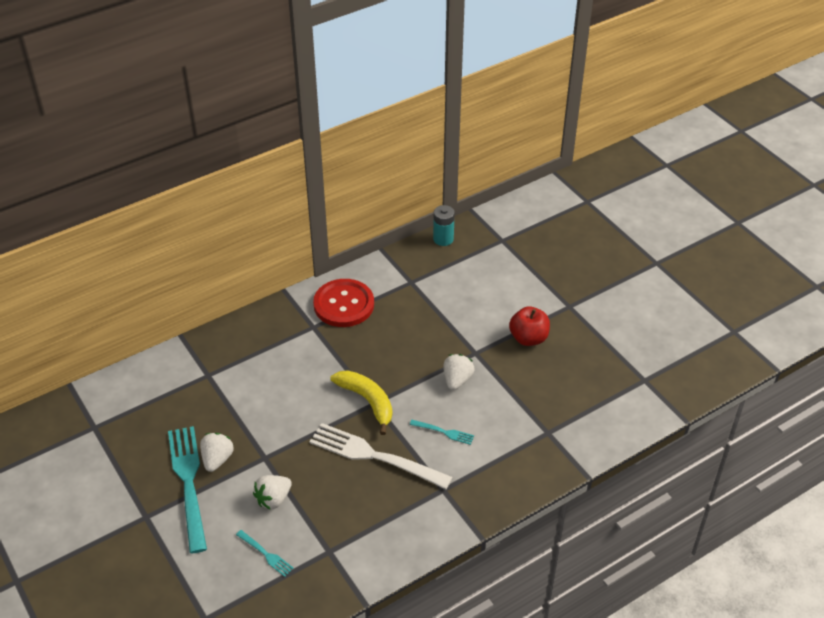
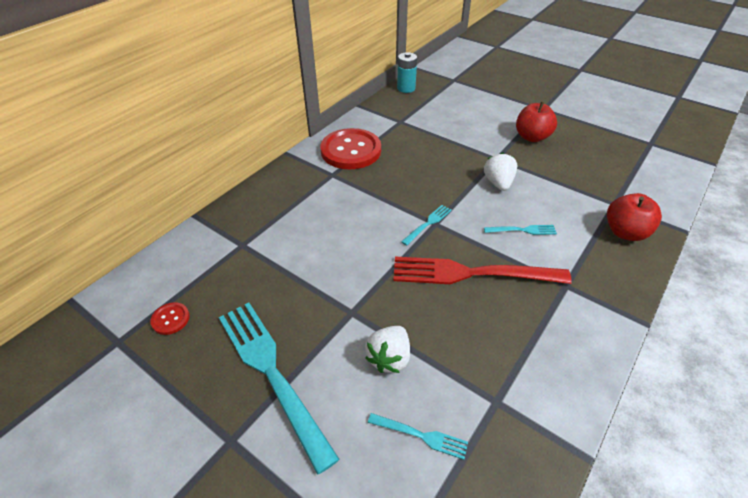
camera: 20 degrees left, 0 degrees up
(134, 421) = (170, 319): none -> red button
(217, 459) = (295, 332): white strawberry -> none
(367, 401) = (428, 224): yellow banana -> turquoise fork
(375, 456) = (472, 273): white fork -> red fork
(532, 461) = (625, 232): none -> red apple

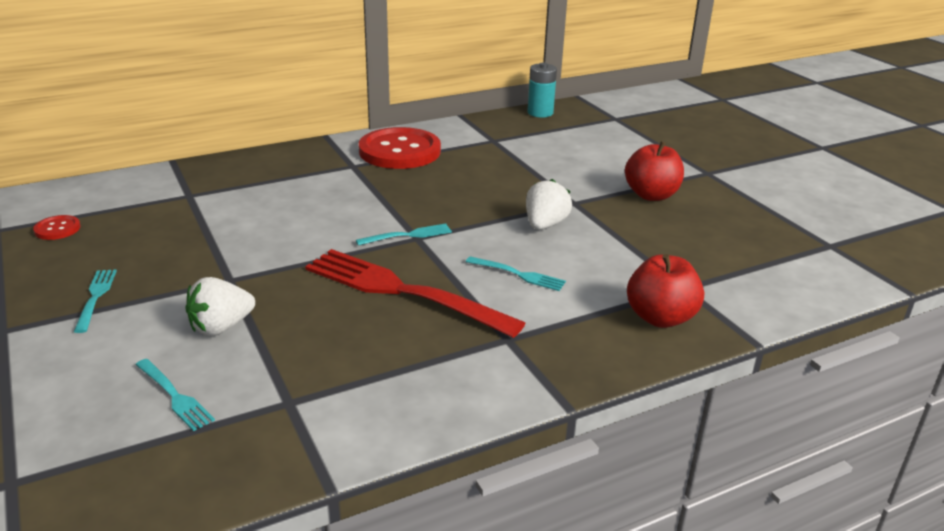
camera: 25 degrees right, 15 degrees down
(271, 373) = (95, 297): turquoise fork -> turquoise fork, size x0.45

